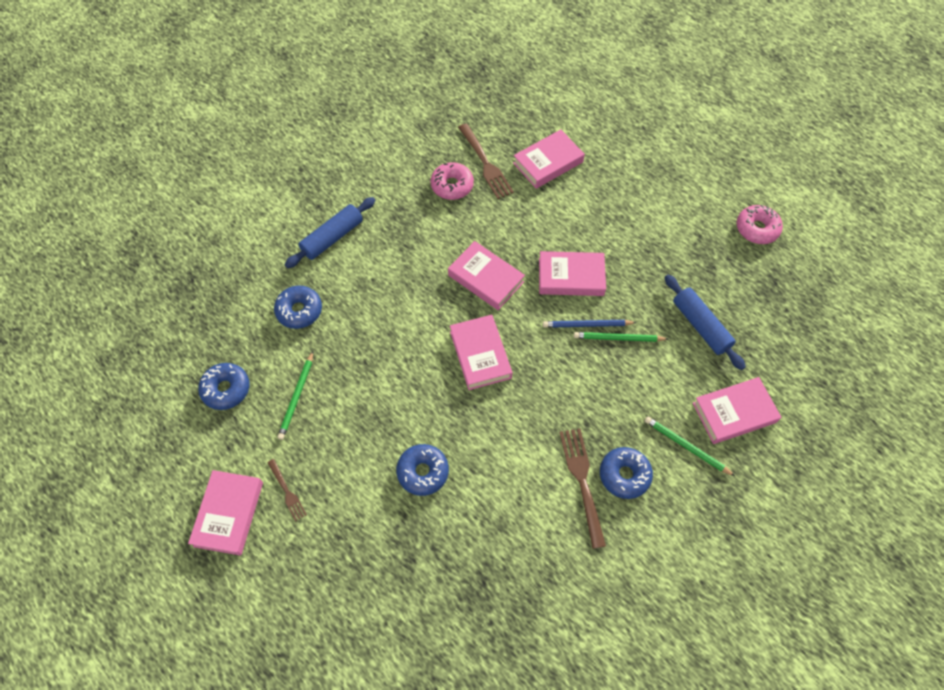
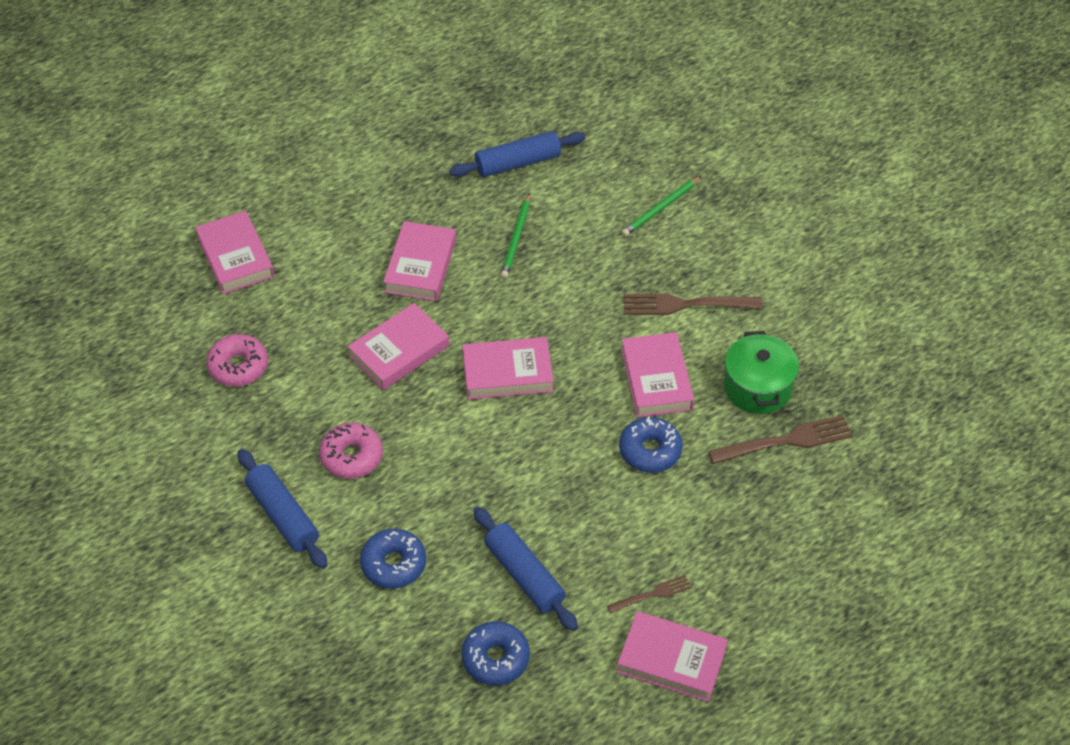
camera: 80 degrees left, 10 degrees down
(297, 397) = (524, 575): green pencil -> blue rolling pin
(485, 163) = (213, 324): brown fork -> brown fork (786, 441)
(504, 554) = (757, 387): none -> green pot
(587, 325) = (491, 263): blue pencil -> none
(624, 475) = (684, 267): blue donut -> none
(734, 413) = (629, 161): pink book -> pink book (656, 379)
(756, 229) = (402, 84): pink donut -> pink donut (351, 456)

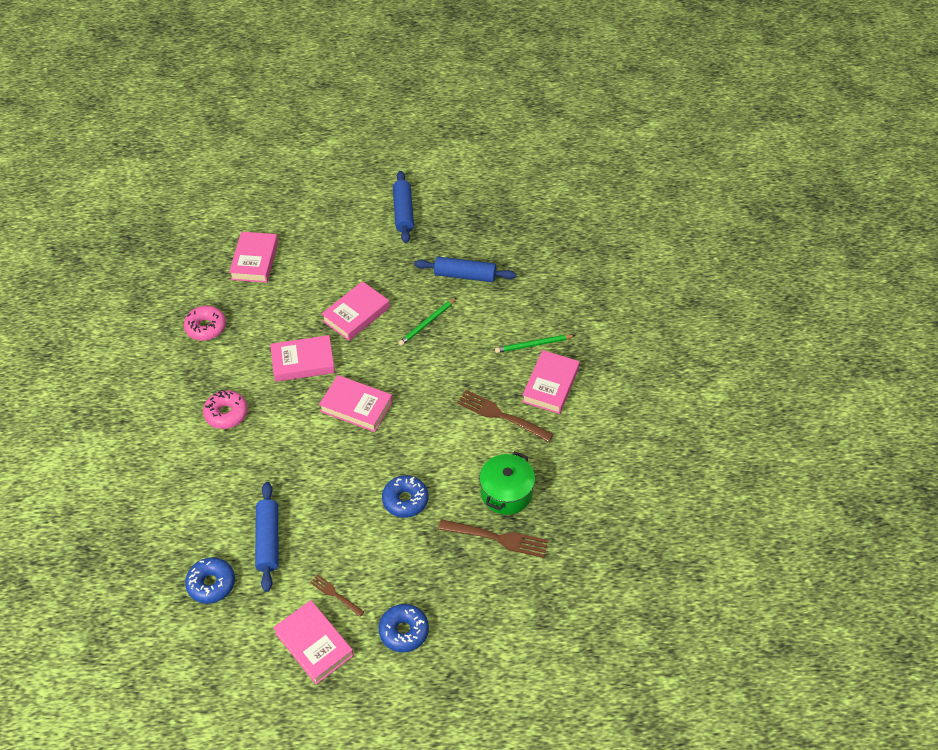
camera: 30 degrees right, 0 degrees up
(283, 515) = (161, 430): blue rolling pin -> blue rolling pin (403, 212)
(393, 564) = (199, 493): blue donut -> blue donut (404, 631)
(652, 594) = (335, 594): brown fork -> brown fork turned 150 degrees counterclockwise
(656, 379) = (445, 455): pink book -> pink book (550, 385)

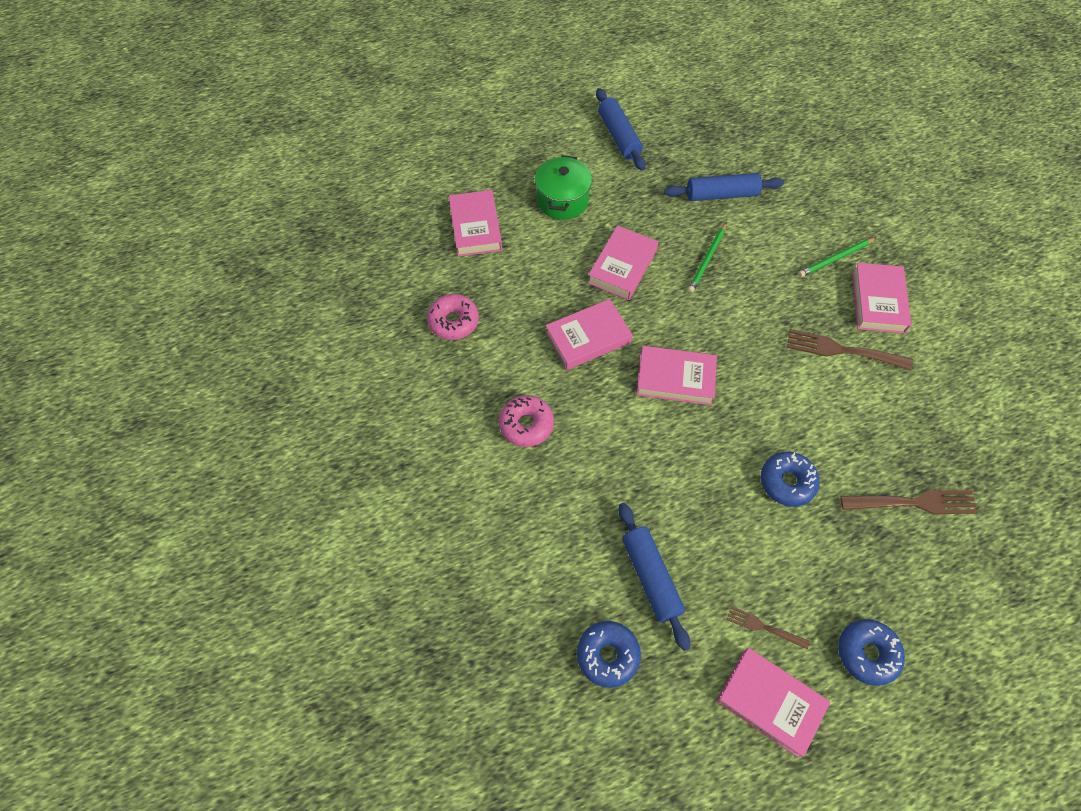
camera: 15 degrees left, 10 degrees up
(506, 493) = (895, 443): green pot -> green pot (562, 200)

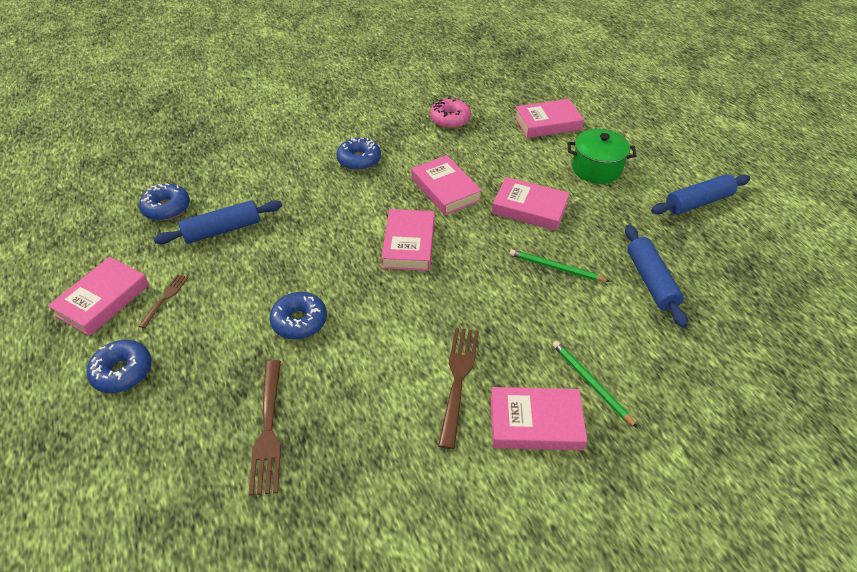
camera: 85 degrees right, 15 degrees down
(526, 424) = (359, 160): pink donut -> blue donut

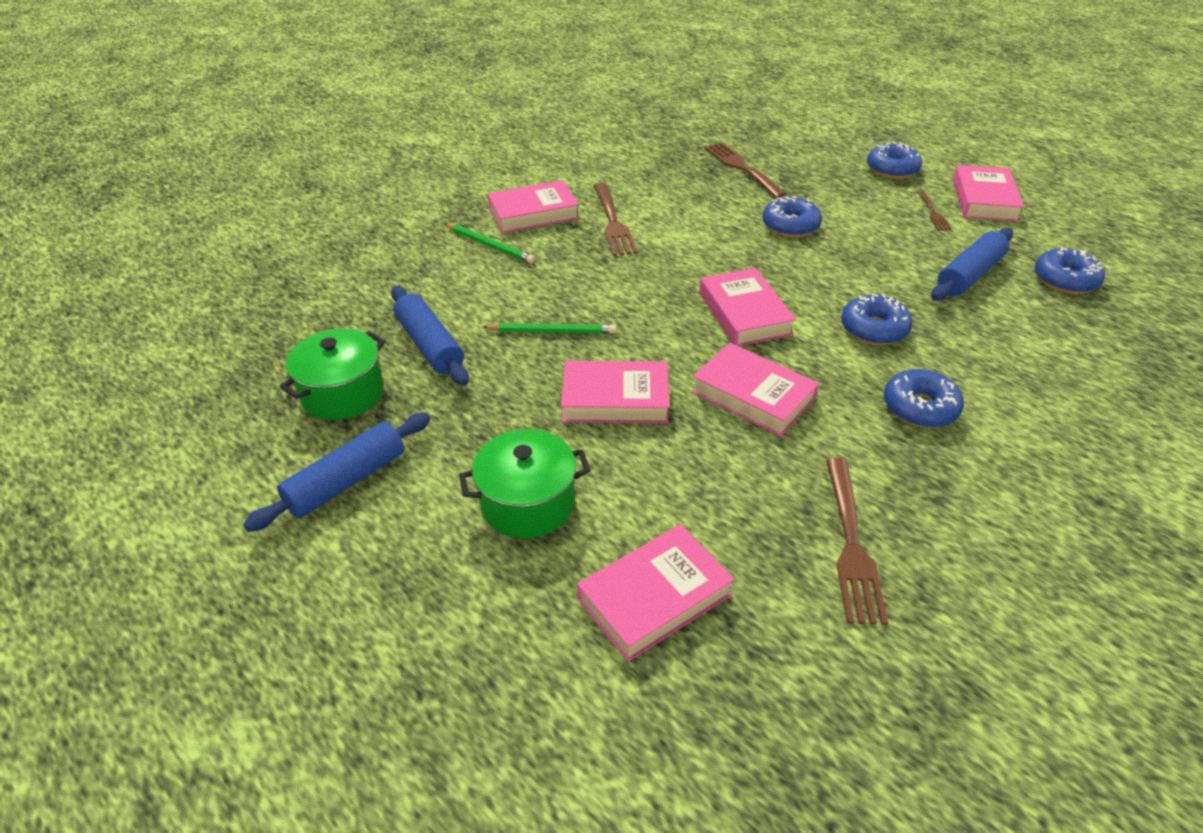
camera: 160 degrees right, 5 degrees down
(334, 209) = (874, 329): none -> blue donut
(450, 119) = (851, 544): pink donut -> brown fork
(712, 258) = (343, 393): none -> green pot

